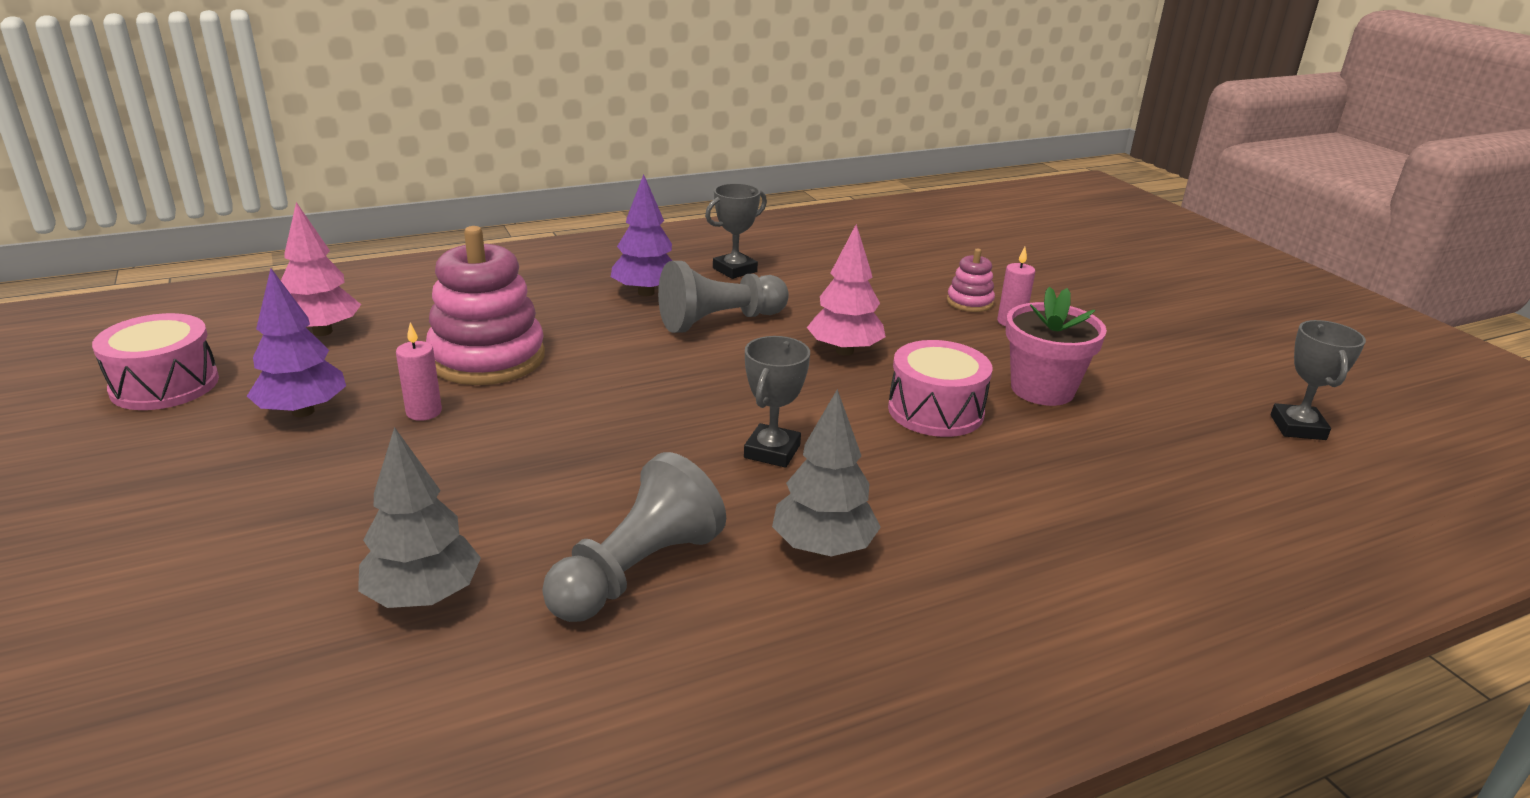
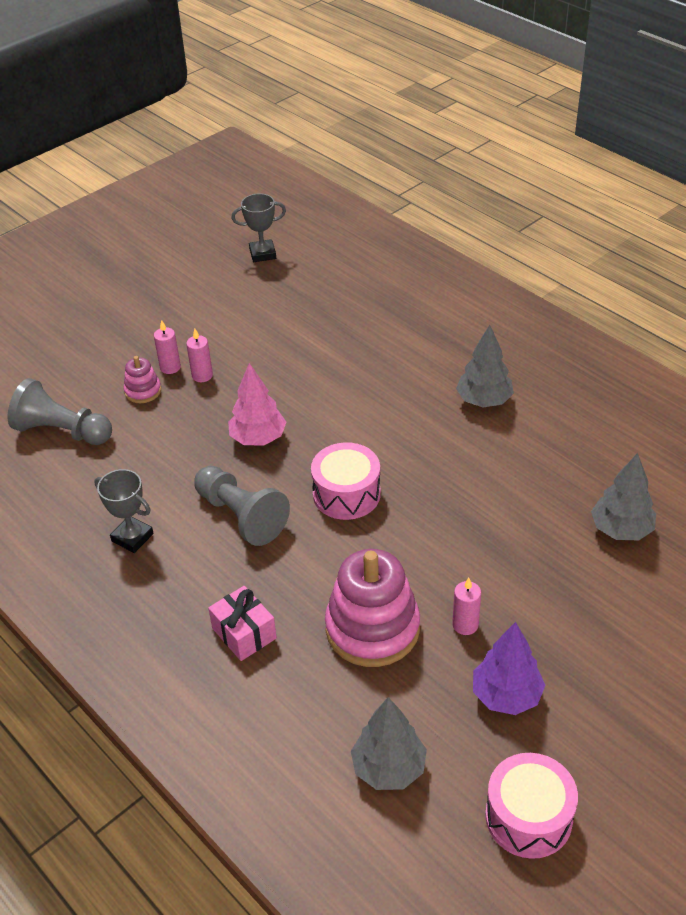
camera: 105 degrees left, 15 degrees up
(323, 332) = (389, 768): pink tree -> grey tree
(559, 298) = (244, 633): none -> pink gift
(636, 571) = (547, 460): grey pawn -> grey pawn (62, 431)
(646, 293) = (207, 579): purple tree -> none
(772, 451) = (408, 441): grey trophy -> none
(935, 411) = (320, 384): pink drum -> pink drum (346, 494)
(986, 337) = (202, 376): none -> pink candle
(1042, 389) = (267, 345): pink flower pot -> none

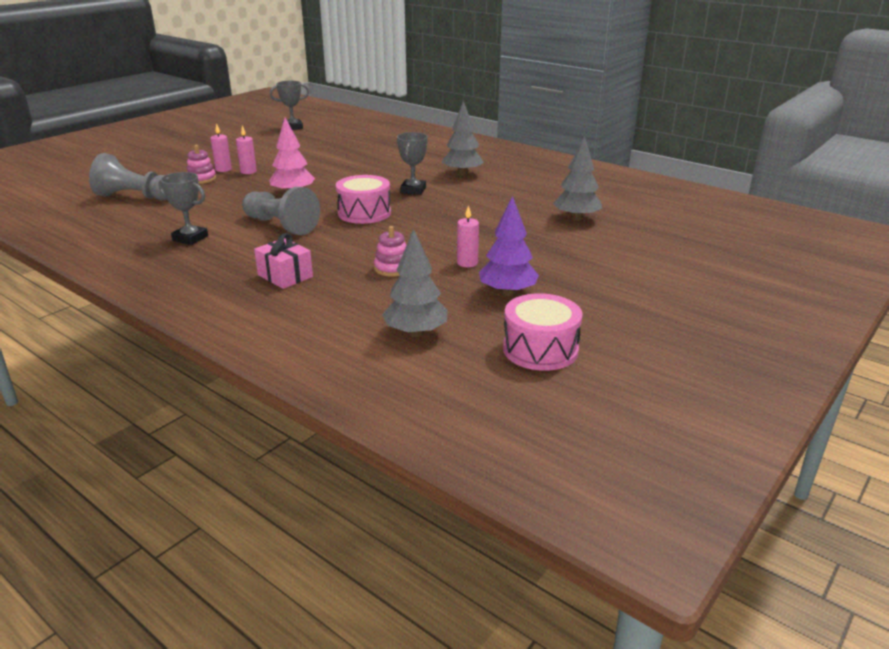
camera: 10 degrees left, 15 degrees down
(372, 628) = (392, 268): pink stacking toy -> pink stacking toy, size x0.48
(414, 440) = (413, 190): none -> grey trophy

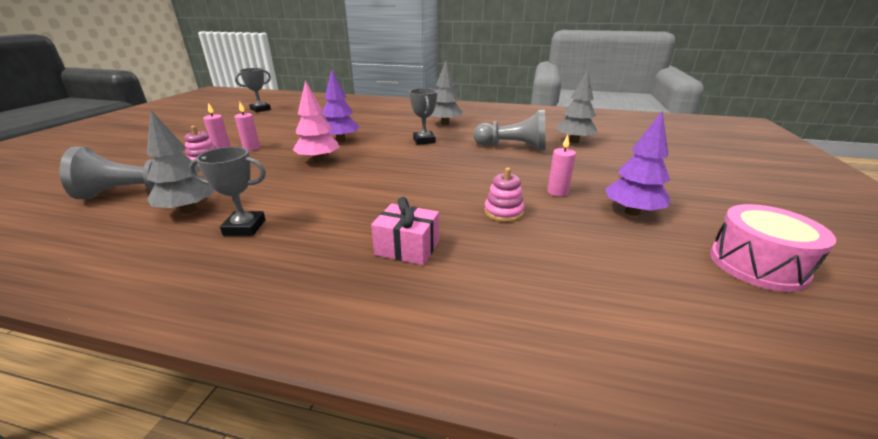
camera: 25 degrees left, 0 degrees up
(281, 225) = (339, 192): grey pawn -> grey pawn (513, 147)
(333, 176) = (341, 140): none -> purple tree
(364, 213) = (407, 165): pink drum -> none
(415, 333) = (631, 281): grey tree -> grey tree (189, 210)

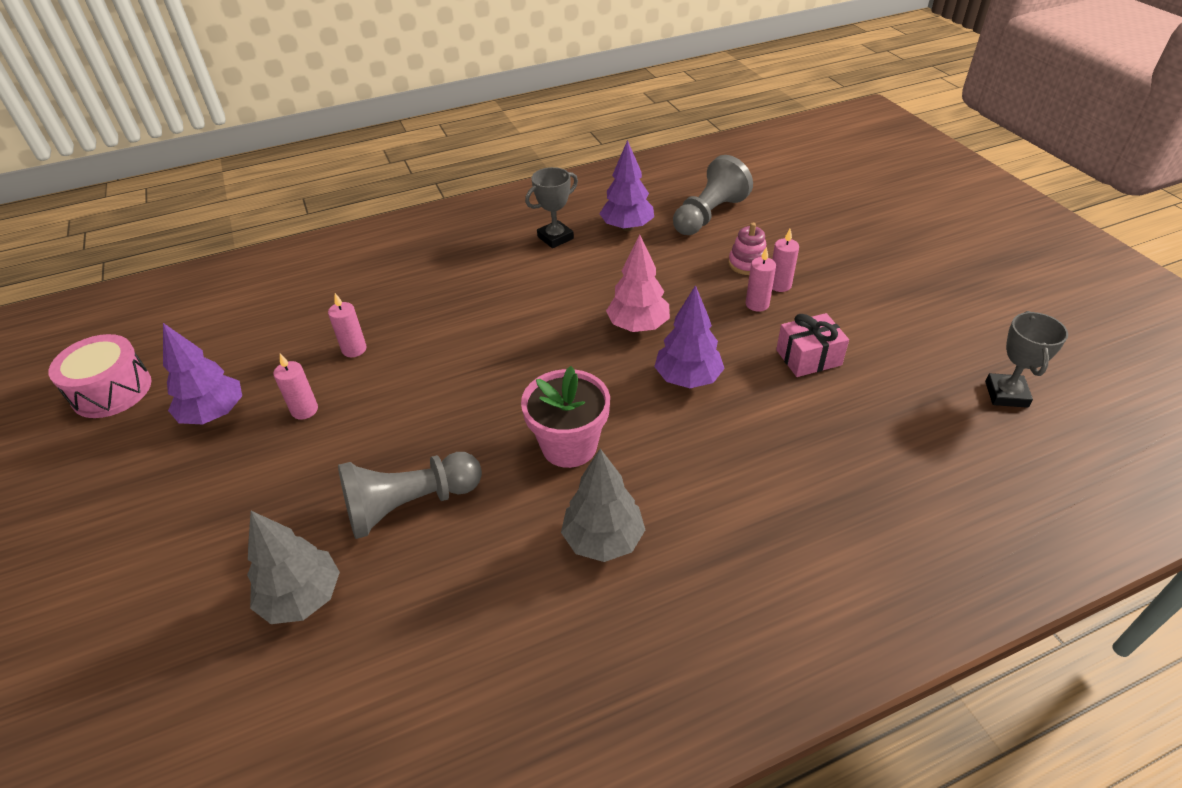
camera: 145 degrees right, 15 degrees up
(189, 210) = (627, 227): grey tree -> purple tree
(407, 248) = (412, 279): pink gift -> pink gift (808, 357)
(424, 141) = (569, 446): grey trophy -> pink flower pot
(503, 212) = (354, 349): pink stacking toy -> pink candle

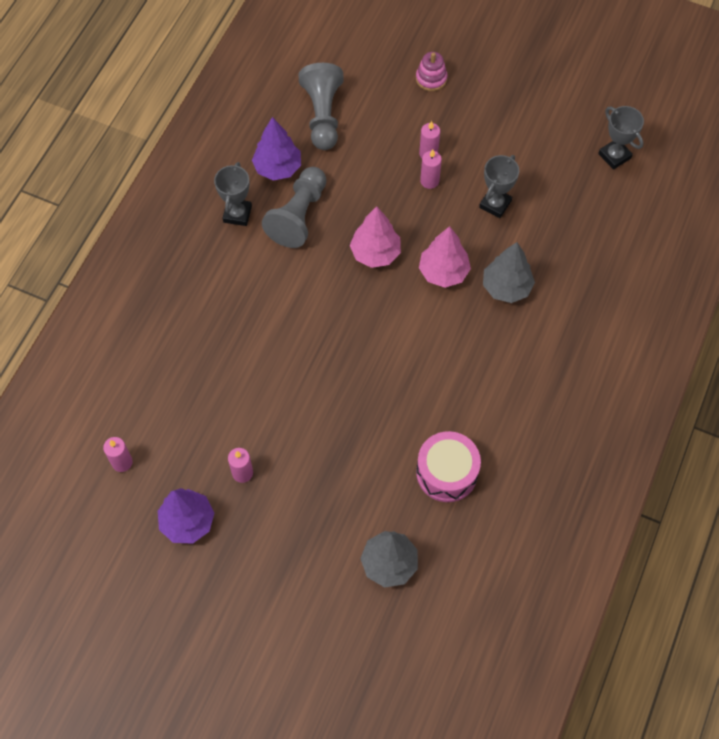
camera: 45 degrees left, 20 degrees up
(112, 391) = (91, 566): pink drum -> pink drum (446, 473)
(354, 349) = (215, 409): pink candle -> pink candle (122, 462)
(410, 505) = (381, 474): grey pawn -> grey pawn (298, 216)
(569, 446) = (425, 369): pink flower pot -> none
(603, 539) = (499, 409): grey tree -> grey tree (506, 287)
(687, 379) = (443, 272): purple tree -> pink tree
(747, 264) = (391, 147): pink stacking toy -> pink stacking toy (431, 78)
(808, 357) = (495, 204): pink gift -> grey trophy

